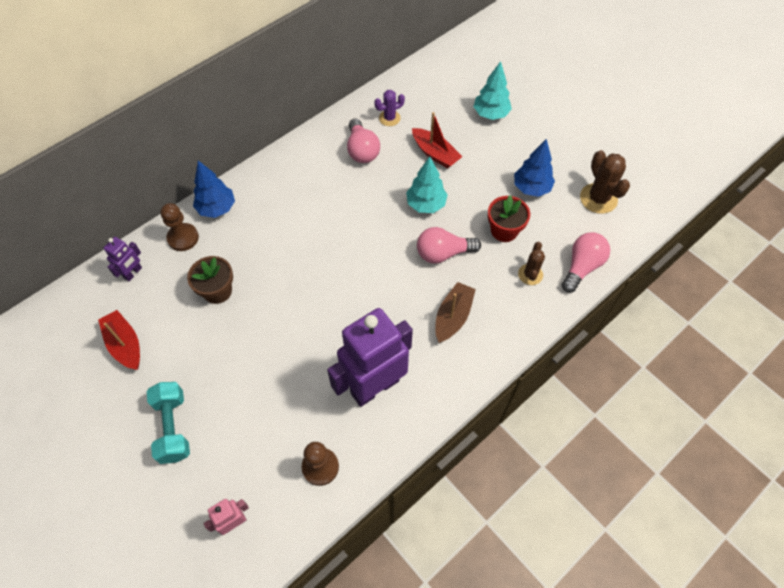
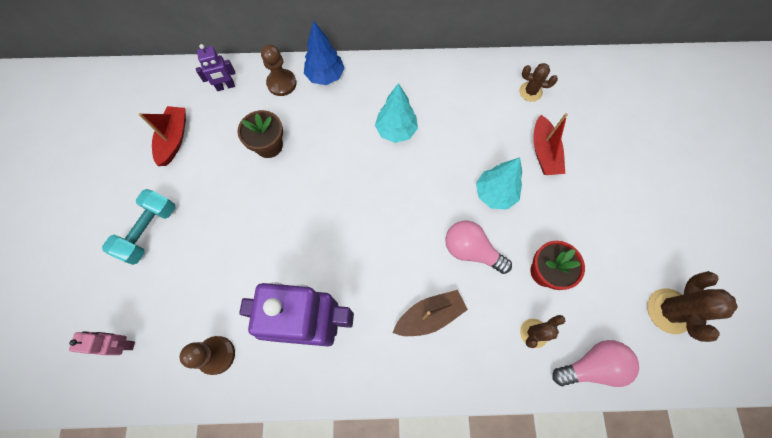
camera: 40 degrees right, 10 degrees up
(362, 150) = (481, 105): pink light bulb -> none
(389, 118) = (530, 92): purple cactus -> brown cactus
(490, 114) = (630, 150): turquoise tree -> turquoise tree (396, 131)
(531, 188) = (608, 250): blue tree -> none

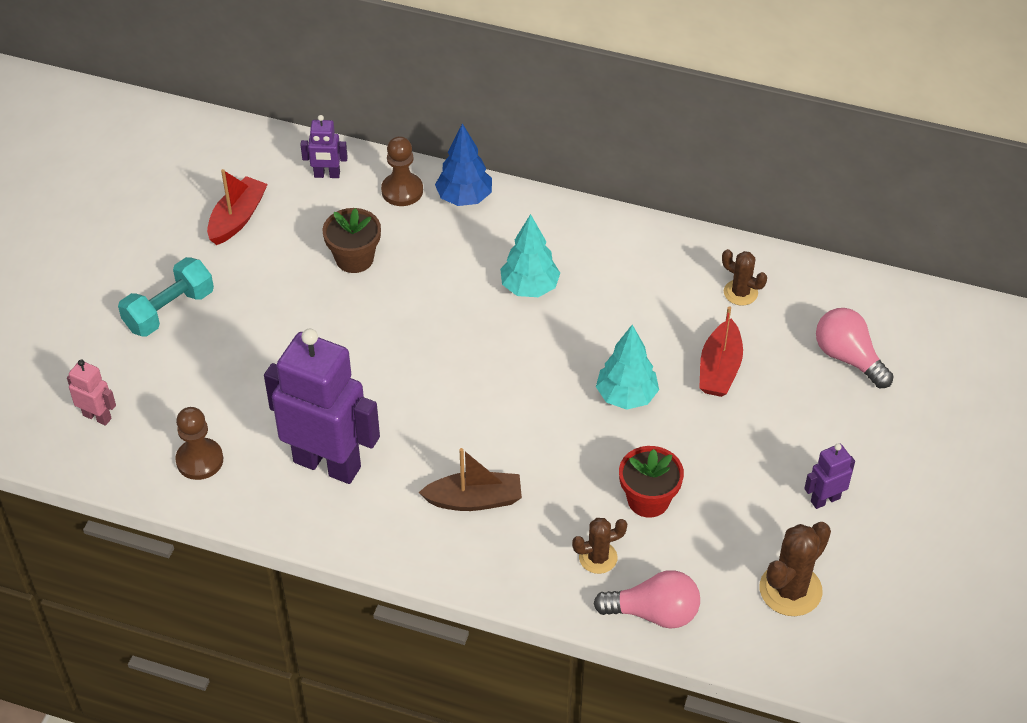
camera: 20 degrees right, 20 degrees down
(471, 250) = (562, 448): pink light bulb -> pink light bulb (848, 358)
(655, 230) = (825, 499): none -> purple robot

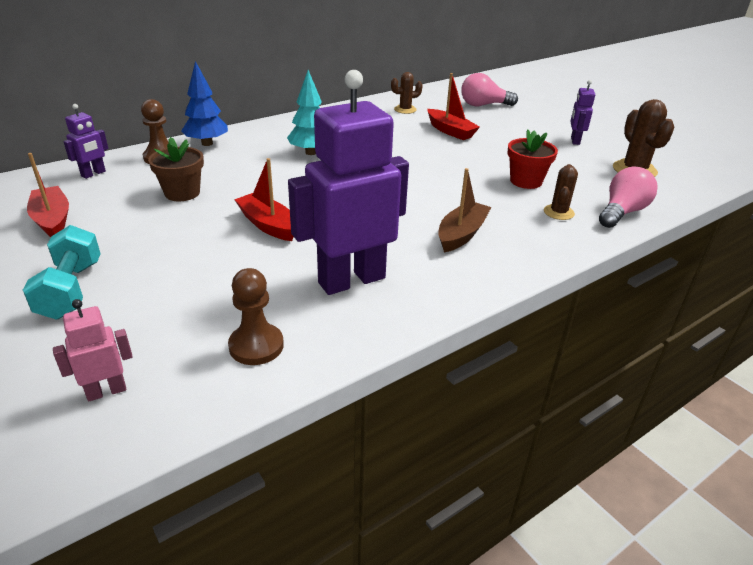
camera: 55 degrees left, 15 degrees down
(359, 355) = (268, 225): none -> red boat
(626, 396) = (437, 158): turquoise tree -> none

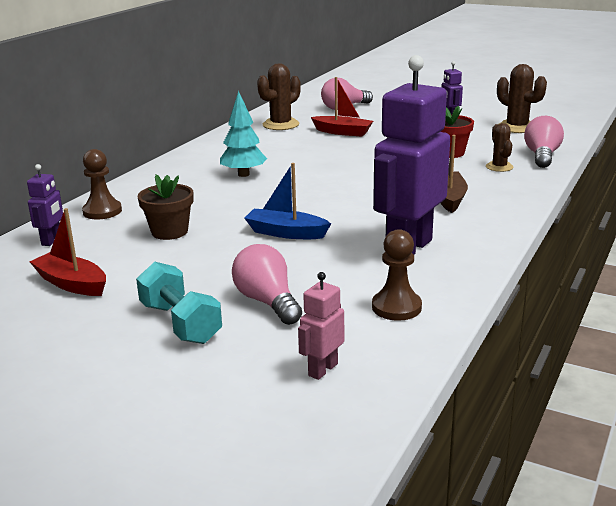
camera: 25 degrees left, 10 degrees down
(160, 294) = (267, 302): none -> pink light bulb
(207, 143) = (131, 190): blue tree -> none
(268, 225) = (286, 233): red boat -> blue boat
(405, 109) = (281, 125): brown cactus -> brown cactus, size x1.61

